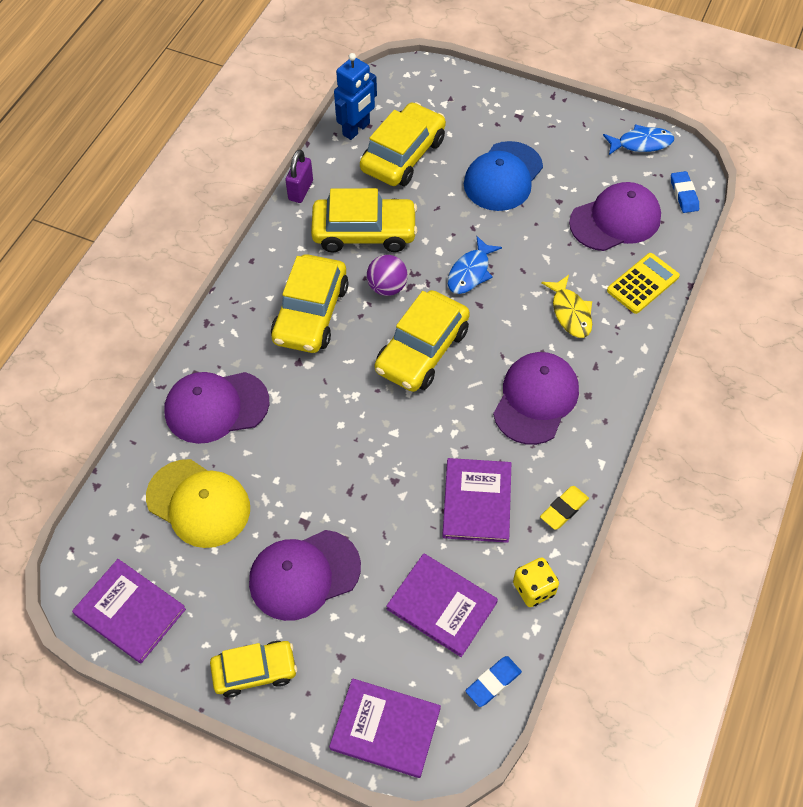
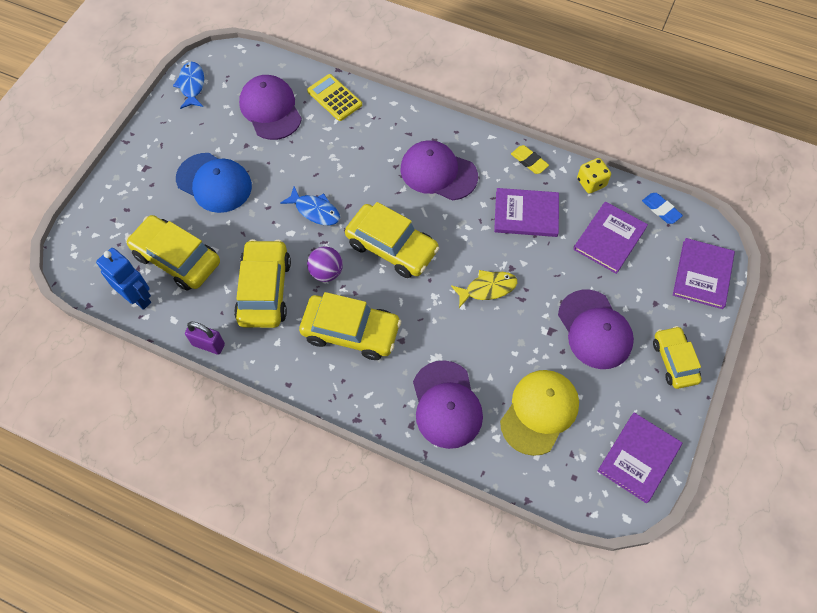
camera: 90 degrees left, 5 degrees up
(570, 312) = (359, 145): yellow fish -> yellow fish (487, 288)
(684, 194) = (249, 64): blue eraser -> none

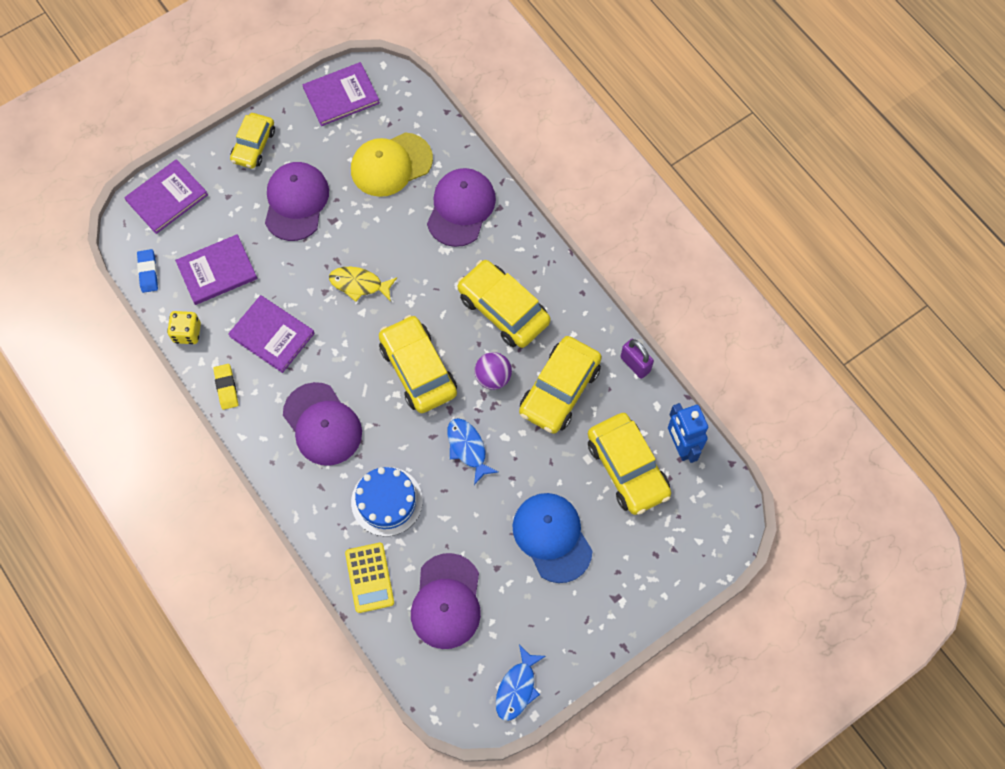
camera: 150 degrees left, 5 degrees up
(354, 147) = (386, 501): none -> blue cake

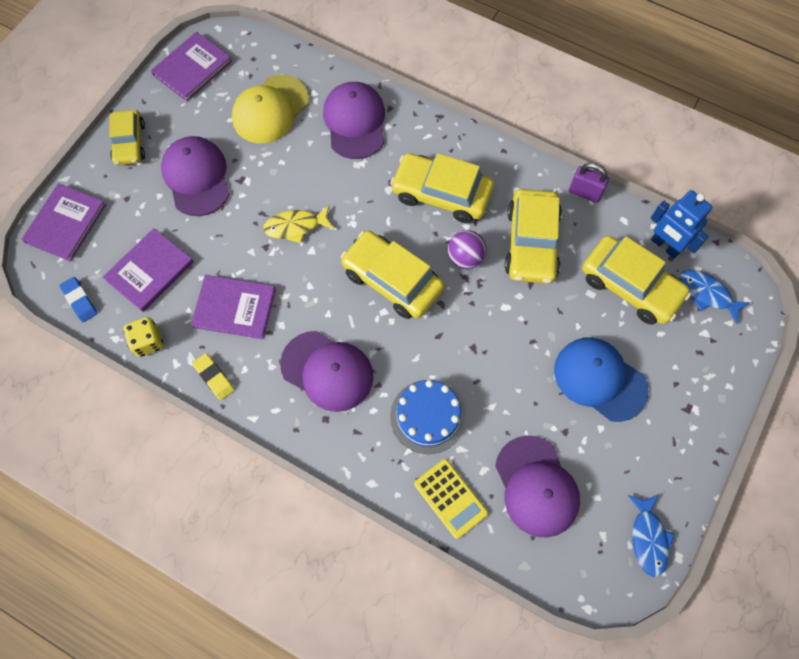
camera: 25 degrees left, 0 degrees up
(467, 448) = (477, 332): blue fish -> blue fish (707, 294)

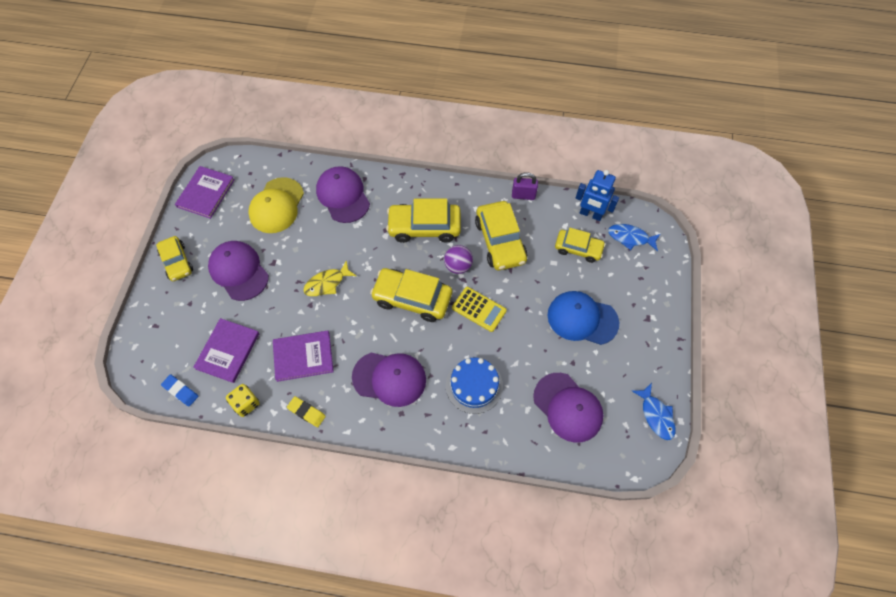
camera: 20 degrees left, 5 degrees down
(65, 223) = (148, 337): purple book -> none
(450, 498) = (512, 437): yellow calculator -> yellow calculator (479, 309)
(630, 286) = (578, 249): yellow car -> yellow car, size x0.64

